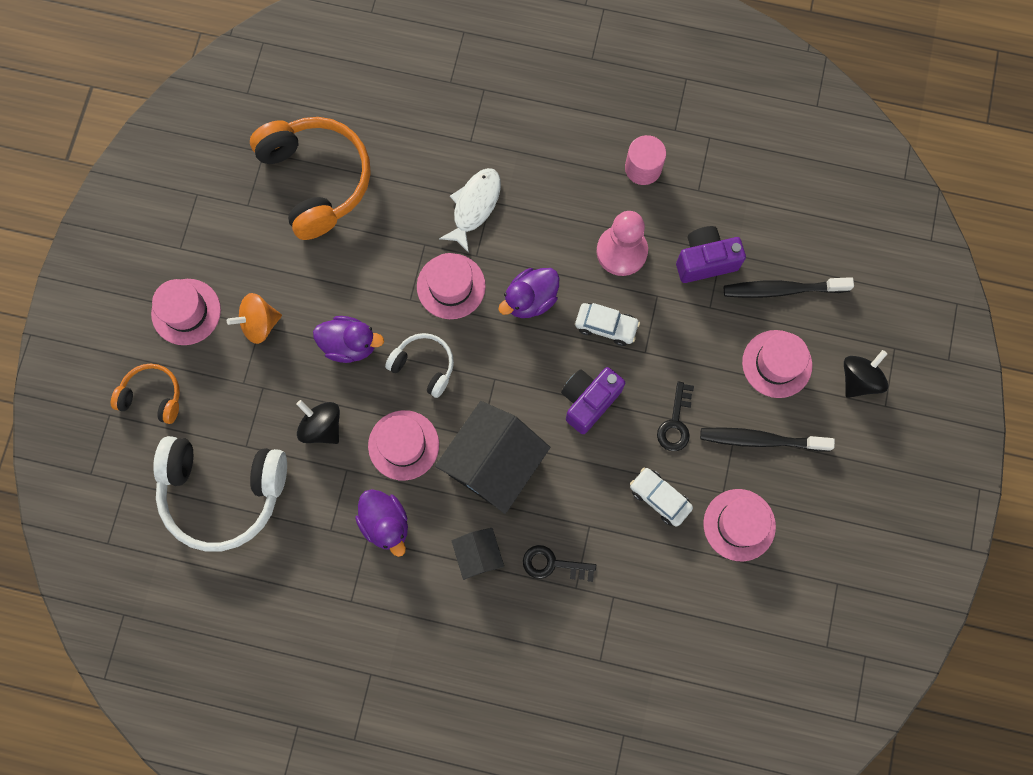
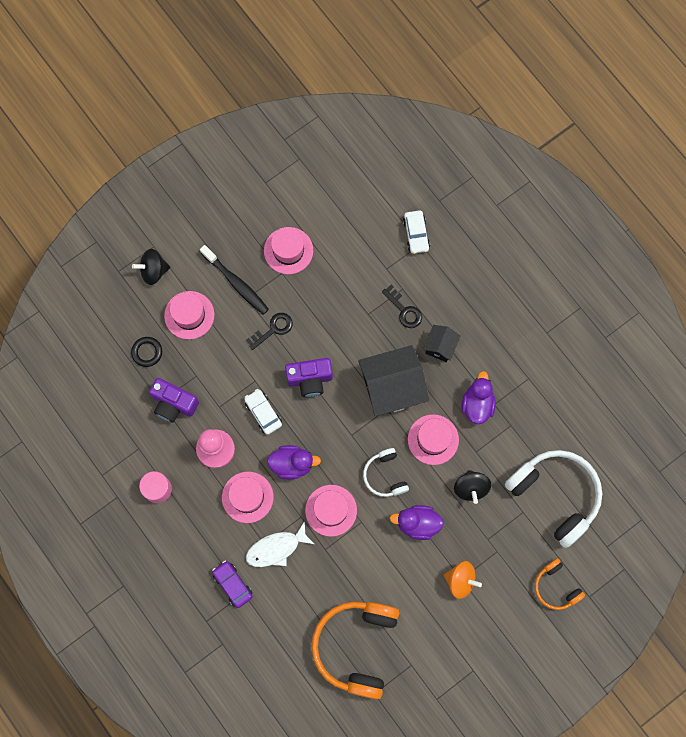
camera: 140 degrees left, 0 degrees up
(186, 312) = (498, 624): pink hat -> pink hat (247, 497)
(350, 344) = (417, 523): purple duck -> purple duck turned 45 degrees counterclockwise
(488, 140) = (232, 584): none -> purple car
(659, 498) = (317, 297): white car -> white car (416, 234)
(782, 289) = (147, 352): black toothbrush -> black ring

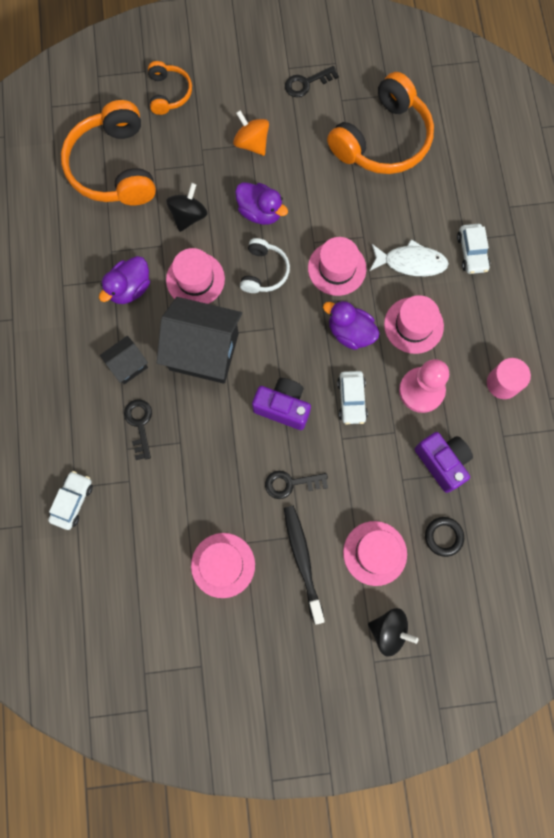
camera: 150 degrees left, 0 degrees up
(232, 584) = (472, 252): purple car -> white car
(449, 664) = (306, 83): none -> black key
(555, 495) = (114, 167): white headphones -> orange headphones

